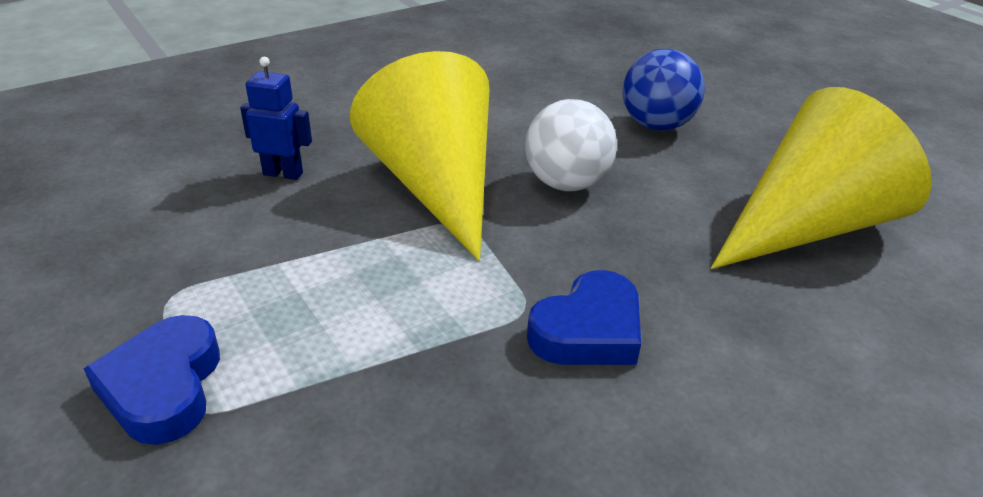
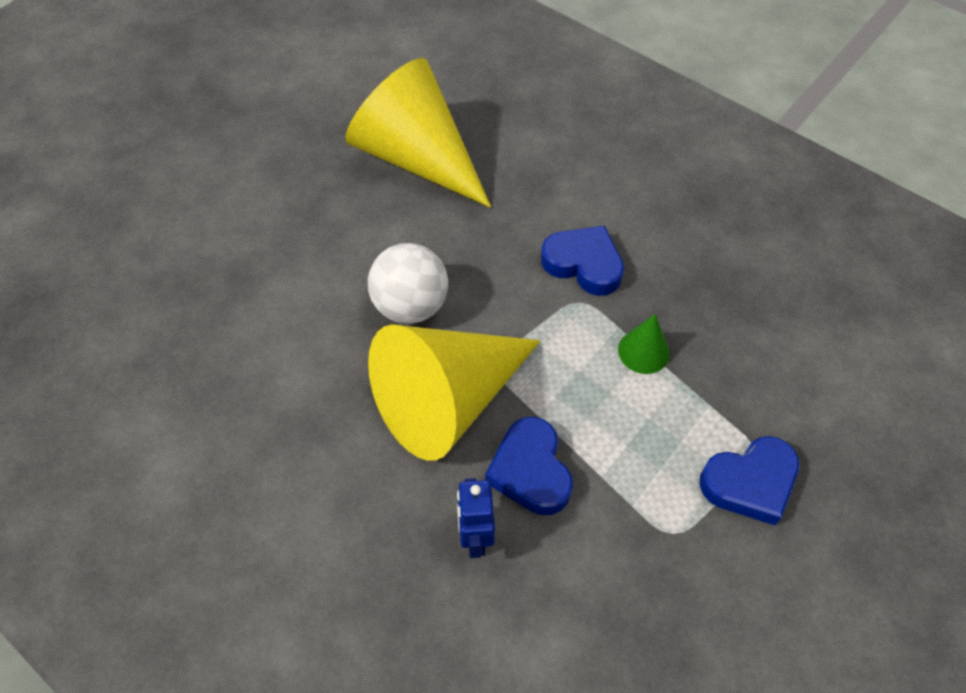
camera: 105 degrees left, 20 degrees up
(322, 217) = (530, 471): none -> blue heart
(417, 347) = (643, 351): none -> green cone
(656, 125) = (284, 256): blue ball -> none

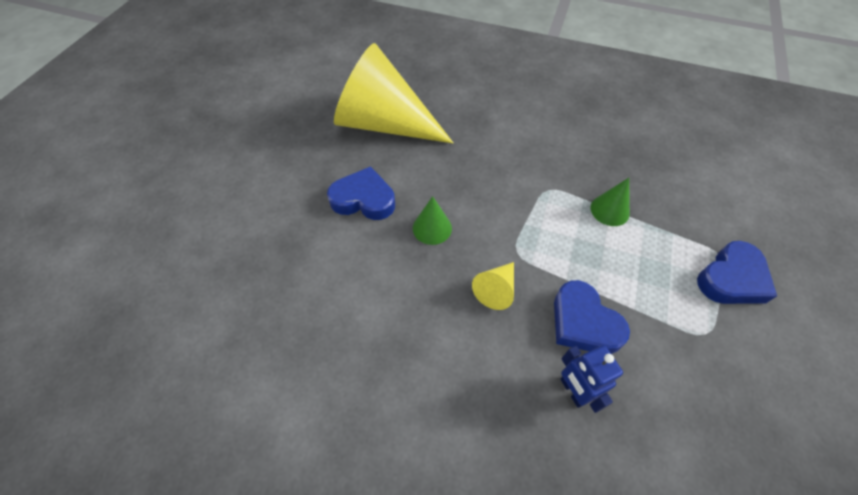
camera: 20 degrees left, 0 degrees up
(410, 306) = (432, 228): white ball -> green cone
(448, 401) = (496, 290): yellow cone -> yellow cone, size x0.40
(583, 264) = (537, 163): blue heart -> blue heart (363, 199)

